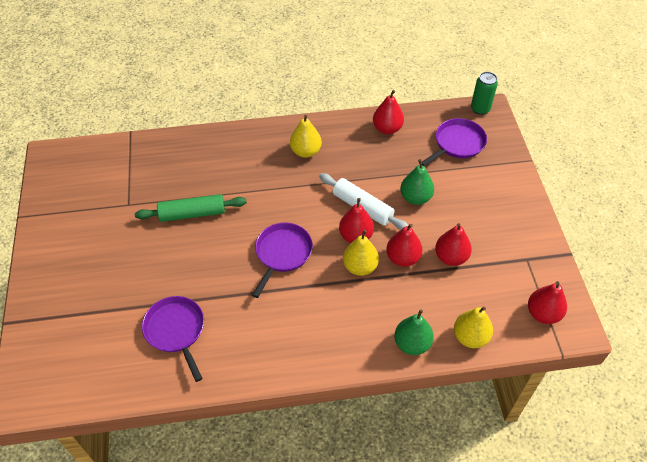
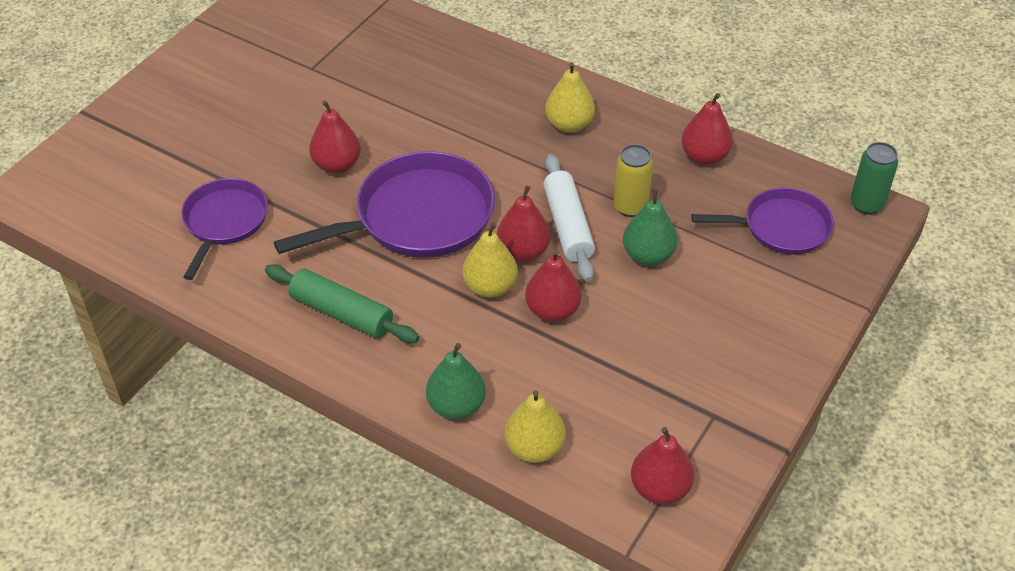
camera: 40 degrees right, 5 degrees down
(192, 214) = (366, 116): green rolling pin -> green rolling pin (341, 313)
(282, 253) = (418, 217): purple pan -> purple pan, size x1.60
(381, 177) = (630, 207): none -> yellow can
(451, 257) = (614, 348): red pear -> red pear (337, 165)

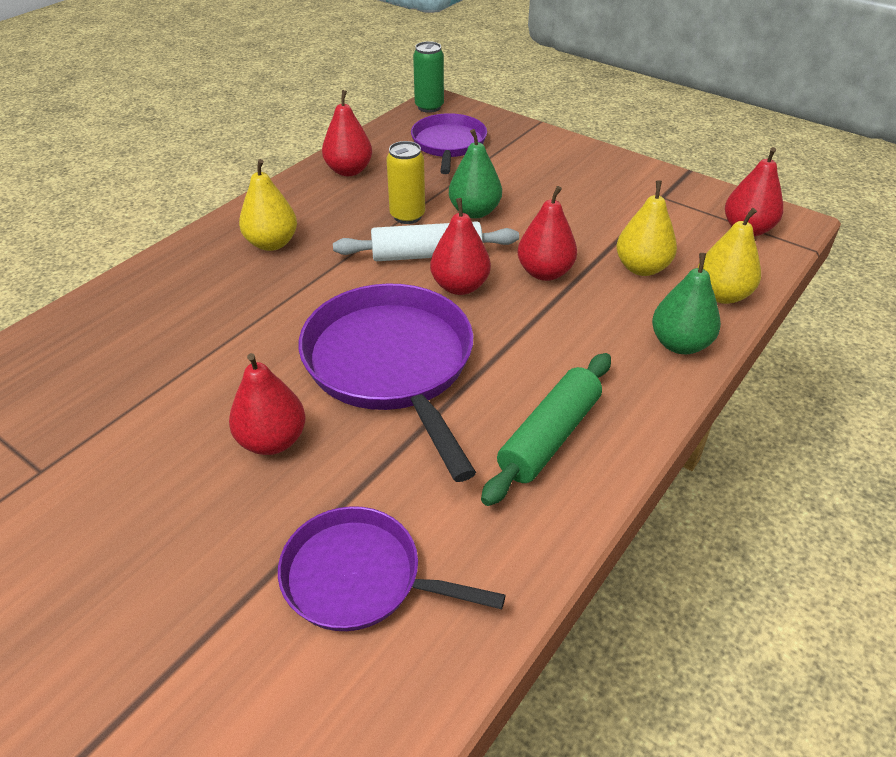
camera: 85 degrees left, 5 degrees down
(490, 287) = (510, 312): yellow pear -> yellow pear (642, 268)

